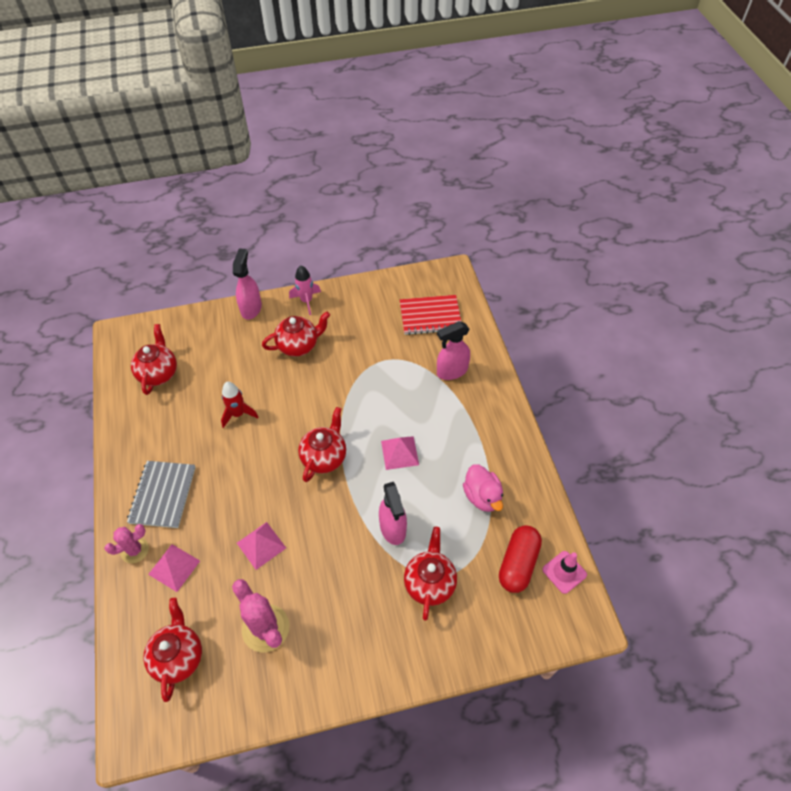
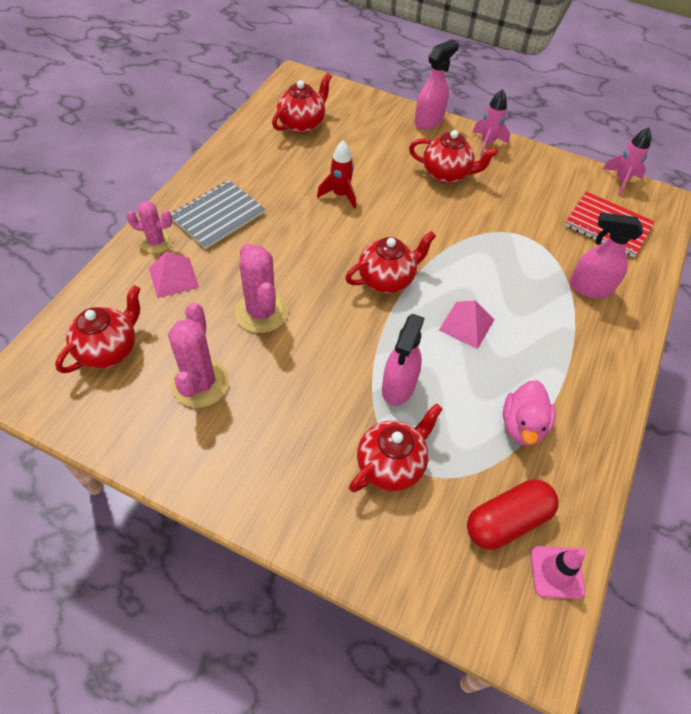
camera: 35 degrees right, 0 degrees up
(261, 545) = (261, 312): pink pyramid -> pink cactus
(413, 274) = (621, 180): none -> pink rocket

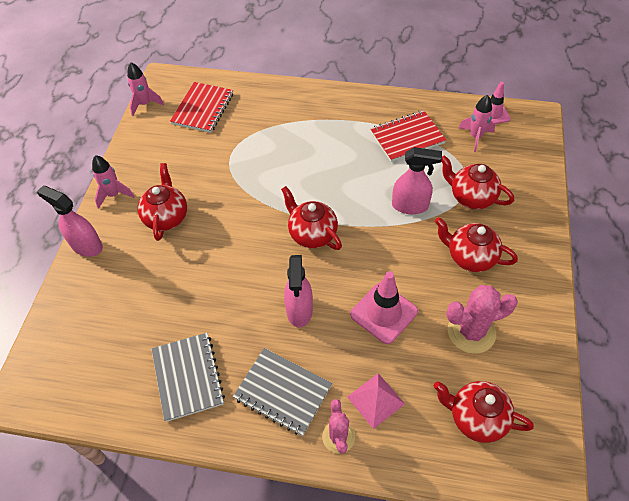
camera: 100 degrees left, 0 degrees up
(261, 312) = (383, 313): pink cactus -> pink traffic cone
(265, 162) = (188, 377): none -> grey notebook
(302, 124) = (113, 361): red teapot -> red teapot (470, 257)
(340, 195) = (219, 294): red rocket -> none
(466, 324) = (337, 177): pink pyramid -> none
(507, 521) = (475, 137): red capsule -> pink rocket
(522, 425) = (407, 137): pink duck -> red notebook
(589, 288) = (273, 115): pink spray bottle -> pink spray bottle (299, 310)

